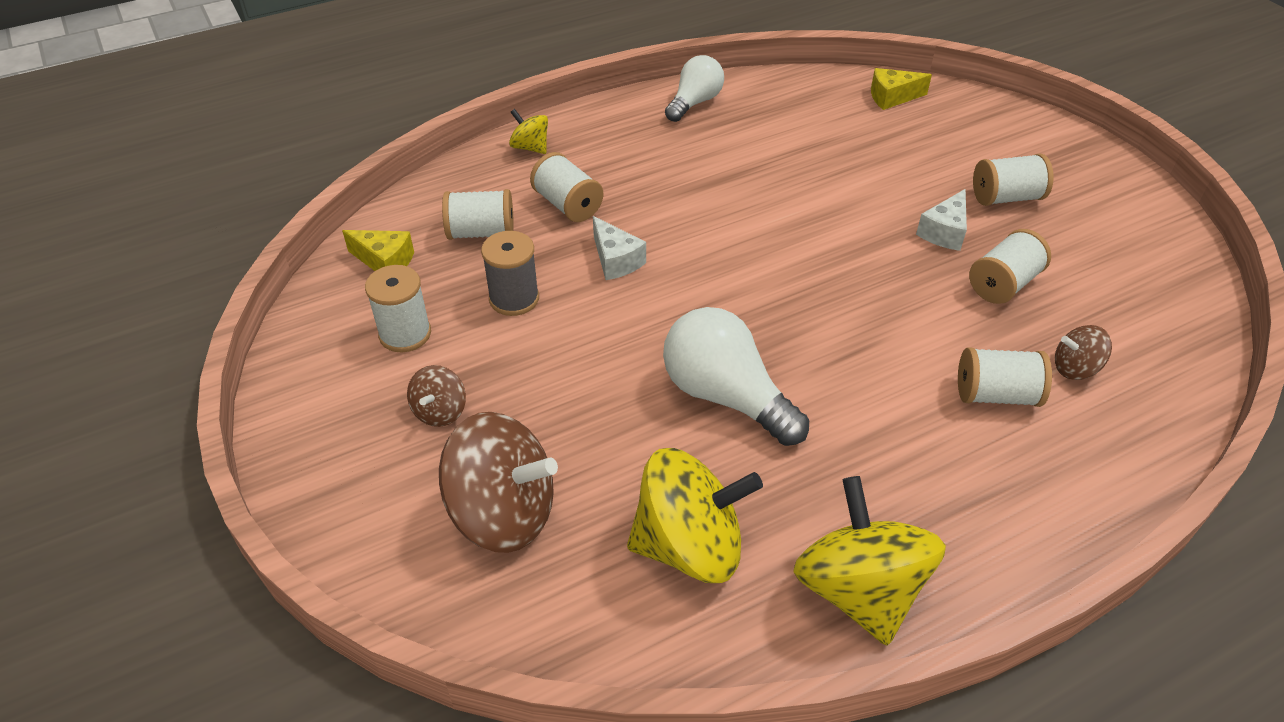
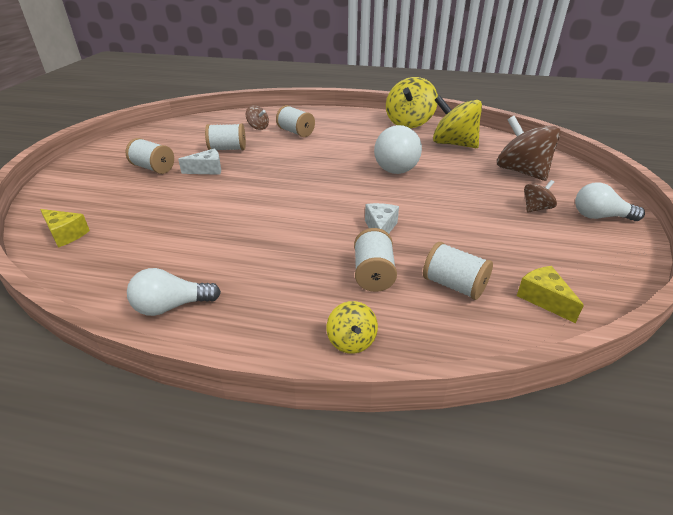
camera: 140 degrees left, 10 degrees down
(338, 446) = (599, 217): none -> white light bulb
(405, 334) = (543, 248): white spool -> none
(514, 299) = (460, 236): grey spool -> none

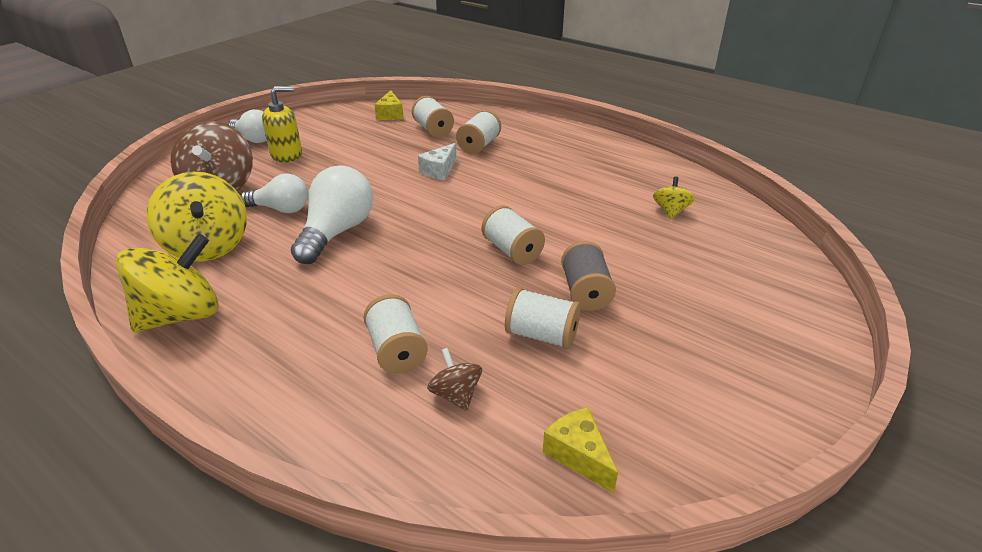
camera: 155 degrees left, 0 degrees up
(66, 234) = (748, 235): yellow cheese -> yellow cheese (578, 455)
(153, 168) = (670, 320): white spool -> white spool (512, 251)
(171, 306) = (632, 159): white light bulb -> white light bulb (281, 209)
(207, 170) = (585, 292): white cheese -> grey spool
(351, 341) = (523, 123): yellow spinning top -> yellow spinning top (670, 211)
(536, 208) = (287, 155): brown spinning top -> yellow soap dispenser

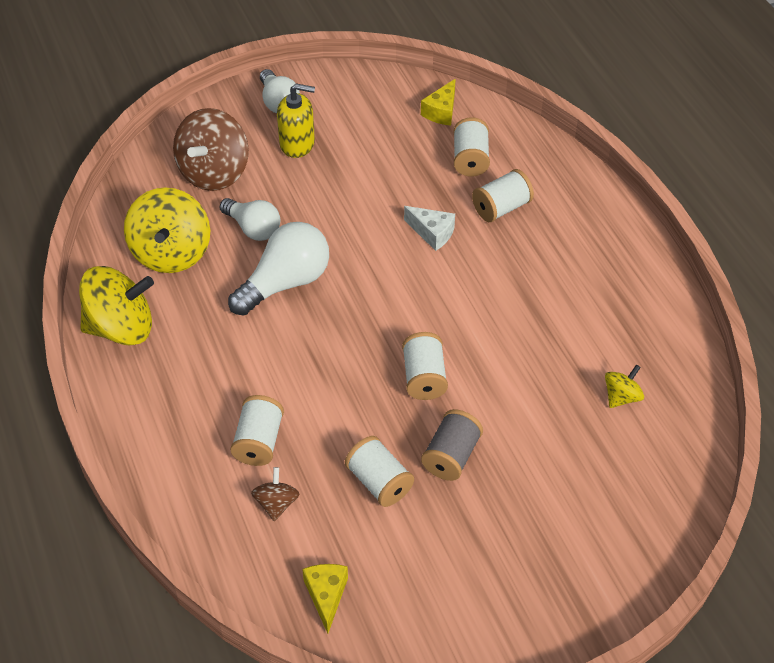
camera: 30 degrees right, 15 degrees up
(439, 170) = (432, 233): white cheese -> white cheese turned 120 degrees counterclockwise

